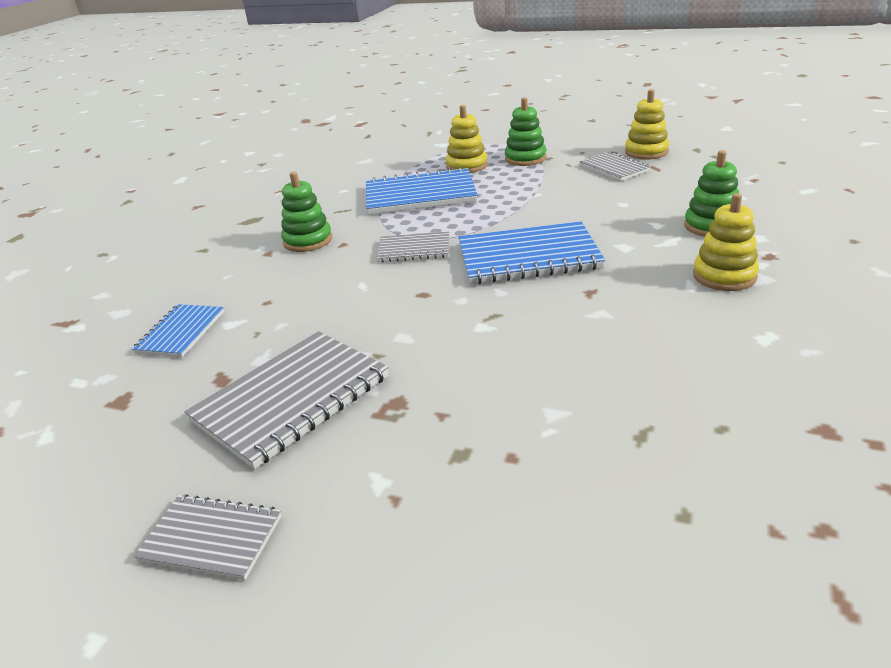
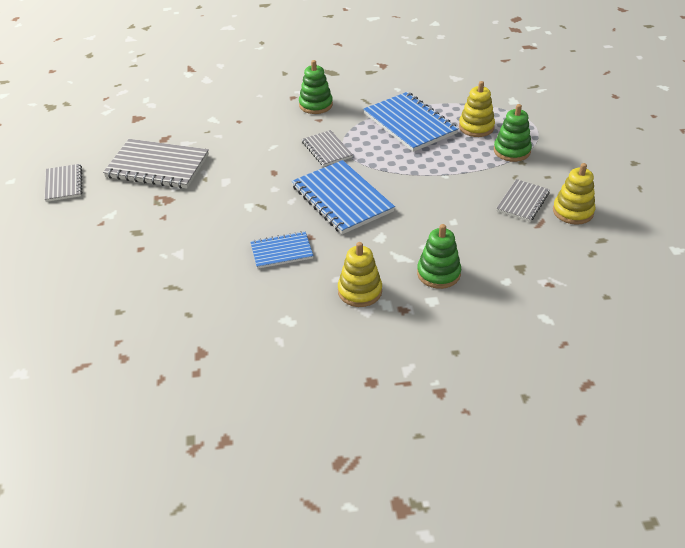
camera: 60 degrees right, 10 degrees up
(180, 332) = (197, 107): blue notebook -> blue notebook (281, 251)

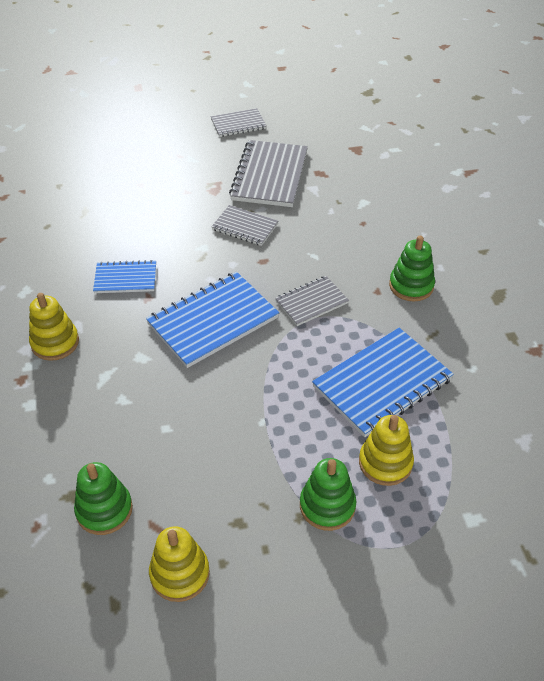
camera: 85 degrees right, 5 degrees up
(281, 251) = (125, 278): blue notebook -> blue notebook turned 75 degrees counterclockwise
(438, 273) = (72, 411): green stacking toy -> green stacking toy (104, 510)
(523, 202) = (204, 510): grey notebook -> grey notebook (245, 227)

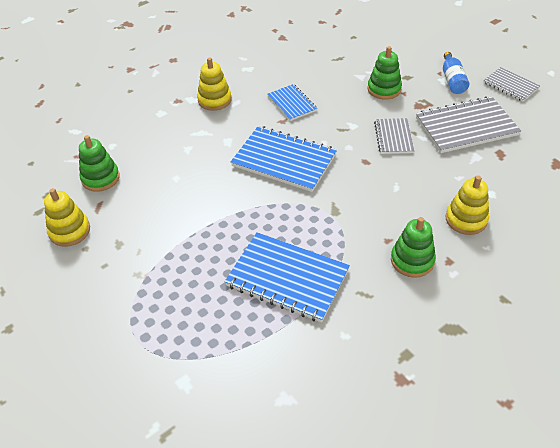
camera: 65 degrees right, 0 degrees up
(198, 153) = (452, 80): none -> blue bottle
(311, 302) = (343, 205): grey notebook -> none
(327, 506) = (153, 286): green stacking toy -> green stacking toy (384, 89)
(385, 463) = (209, 307): yellow stacking toy -> yellow stacking toy (466, 219)

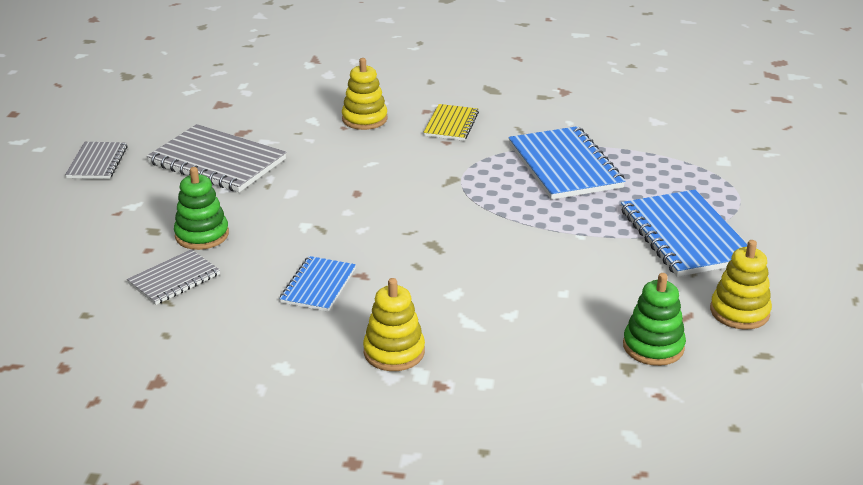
camera: 135 degrees left, 15 degrees down
(284, 160) = (428, 239): blue notebook -> blue notebook (685, 236)
(393, 137) = (292, 193): grey notebook -> grey notebook (174, 279)
(412, 260) = (451, 124): green stacking toy -> yellow notebook
(452, 80) = (126, 199): blue bottle -> none

